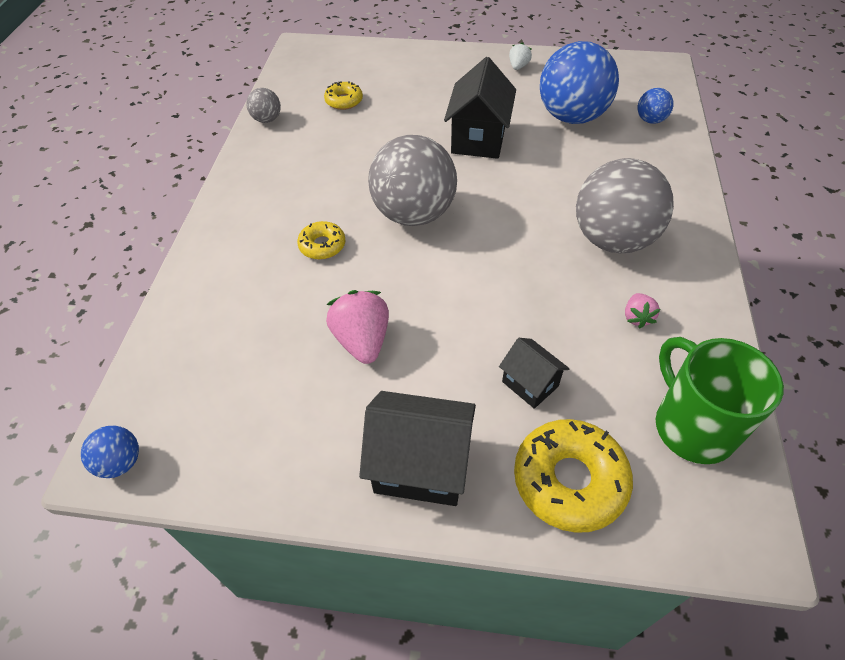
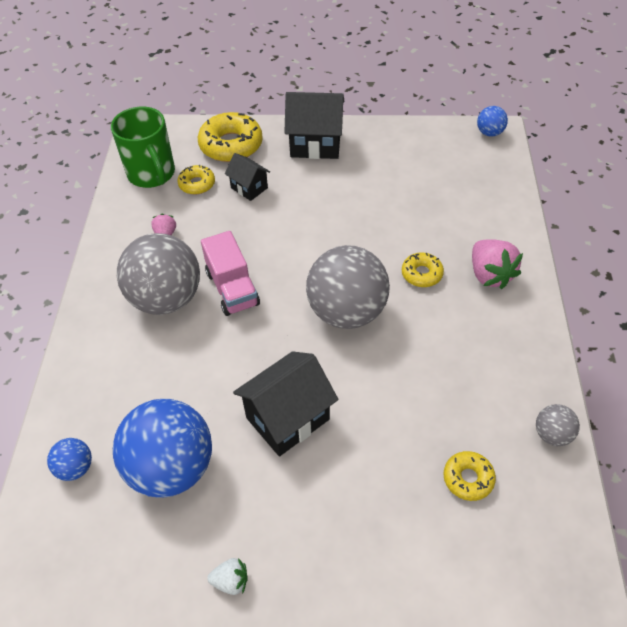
camera: 175 degrees right, 0 degrees up
(362, 340) = (366, 204): pink strawberry -> pink strawberry (490, 275)
(478, 139) = (287, 418): black house -> black house turned 45 degrees clockwise
(518, 66) = (231, 581): white strawberry -> white strawberry turned 105 degrees counterclockwise
(538, 245) = (232, 288): none -> pink truck
(612, 399) = (197, 184): none -> yellow donut

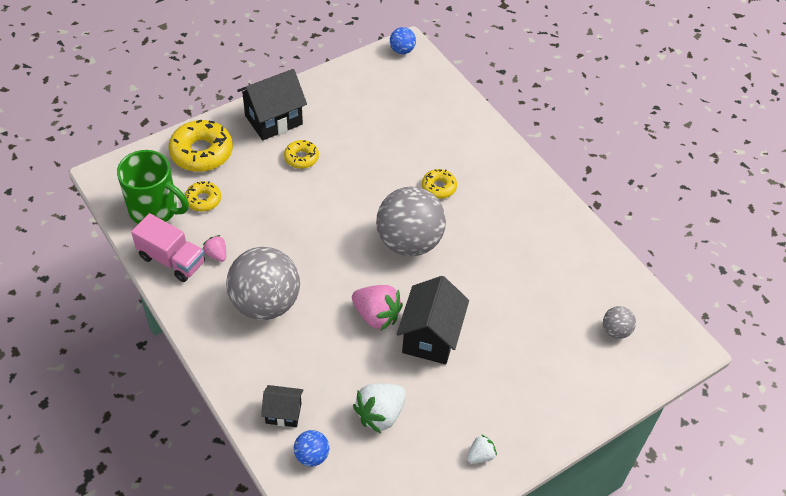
camera: 40 degrees left, 0 degrees up
(172, 467) = (380, 414): blue ball -> white strawberry
(232, 288) = (310, 268): pink truck -> pink truck (172, 260)
(249, 188) = (251, 182): black house -> black house (283, 413)
(468, 478) = (571, 309): yellow donut -> yellow donut (301, 158)
(490, 275) = (485, 165): pink strawberry -> pink strawberry (376, 315)
(552, 434) = (599, 253): grey ball -> grey ball (615, 330)

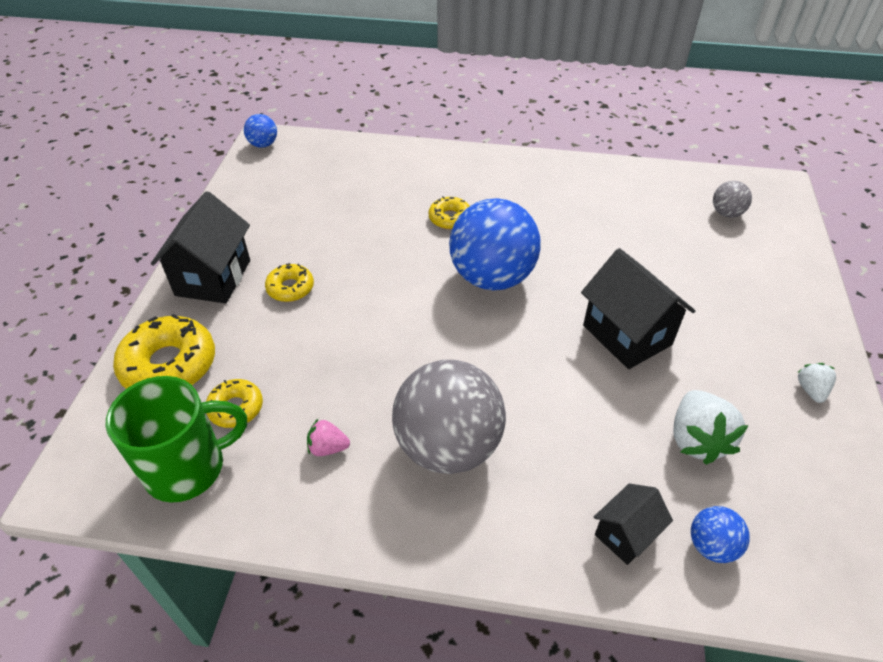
camera: 45 degrees left, 5 degrees down
(172, 260) = (283, 501): pink truck -> none
(376, 315) = (560, 359): pink strawberry -> none
(409, 242) = (492, 277): grey ball -> blue ball

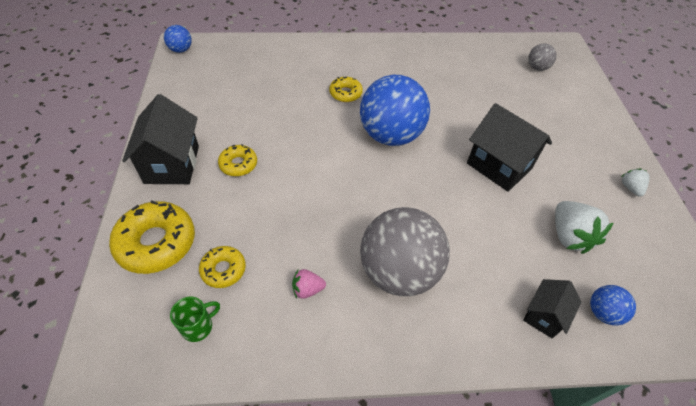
camera: 15 degrees left, 5 degrees up
(188, 467) = (198, 326): green mug -> green mug, size x0.47

